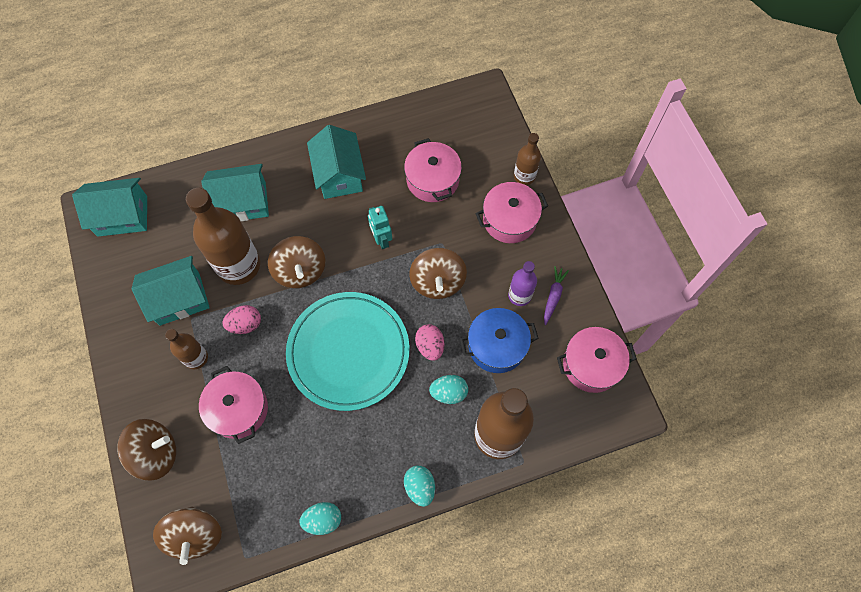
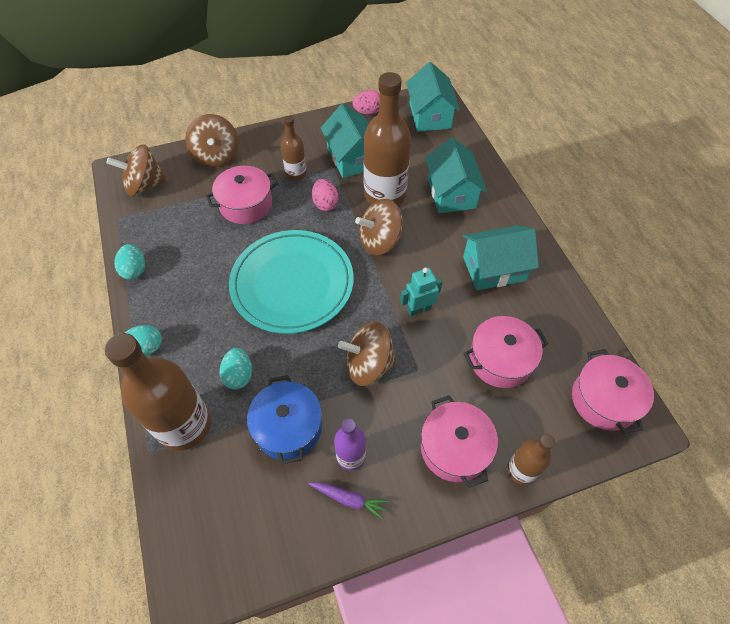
camera: 90 degrees right, 10 degrees down
(430, 346) = (293, 357): pink egg -> pink egg (368, 112)
(591, 365) = (254, 544): pink pot -> pink pot (604, 400)

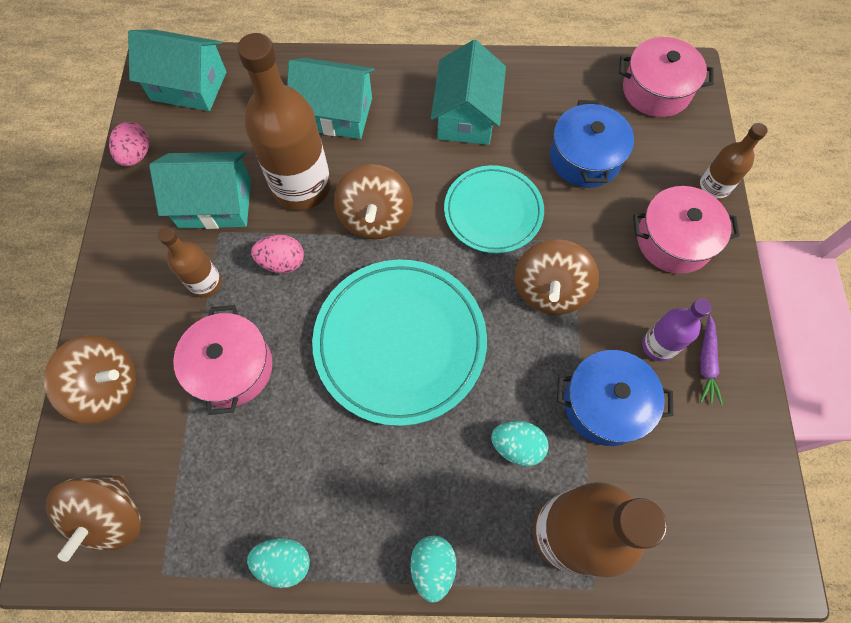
camera: 70 degrees left, 10 degrees up
(349, 499) = (706, 363): purple carrot -> purple carrot turned 150 degrees clockwise
(418, 309) = (493, 211): turquoise robot -> turquoise plate
(500, 360) = (585, 158): pink pot -> blue pot

